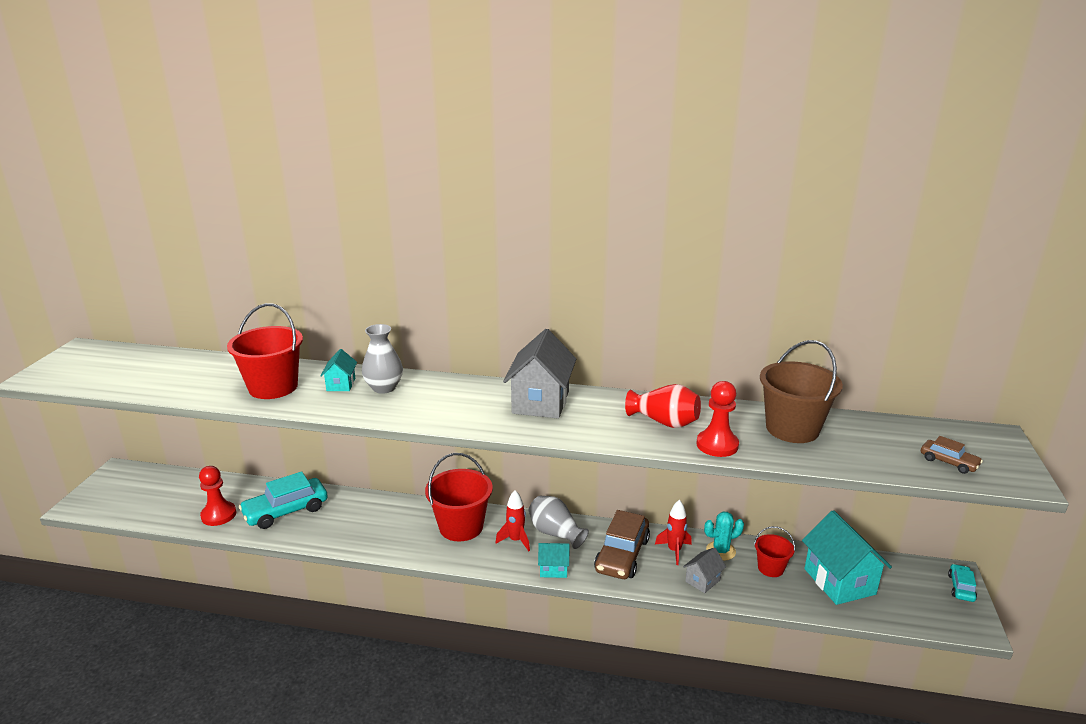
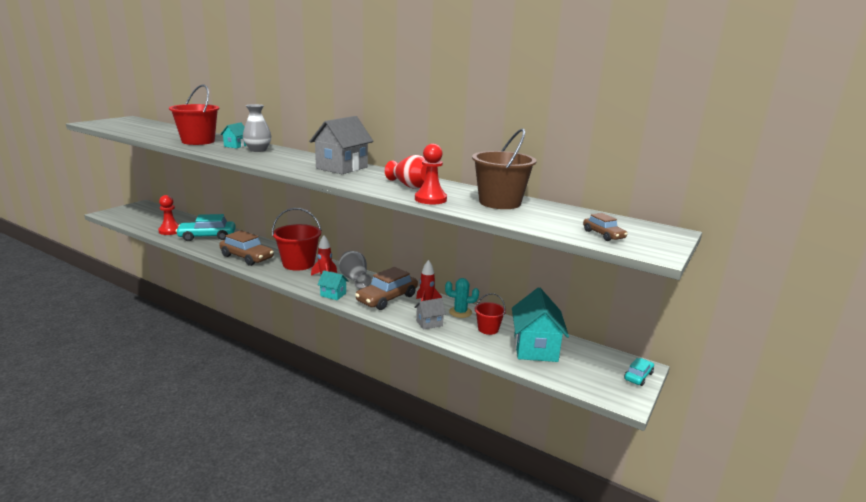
camera: 20 degrees right, 5 degrees down
(381, 535) = (247, 257): none -> brown car

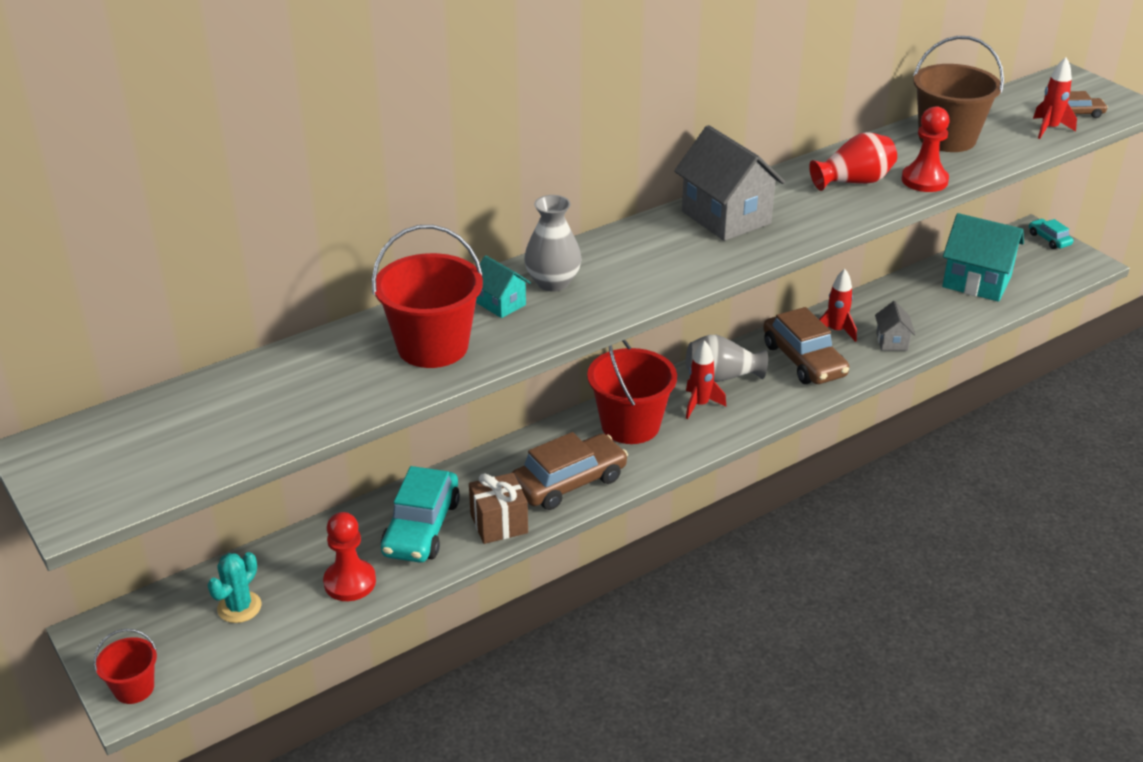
camera: 65 degrees left, 15 degrees up
(212, 248) = (499, 523): none -> brown gift
(333, 294) = (772, 407): turquoise house -> none
(460, 312) = (868, 309): turquoise cactus -> turquoise cactus (239, 607)
(488, 329) = (921, 301): red bucket -> red bucket (134, 688)
(560, 227) = (1049, 129): none -> red rocket

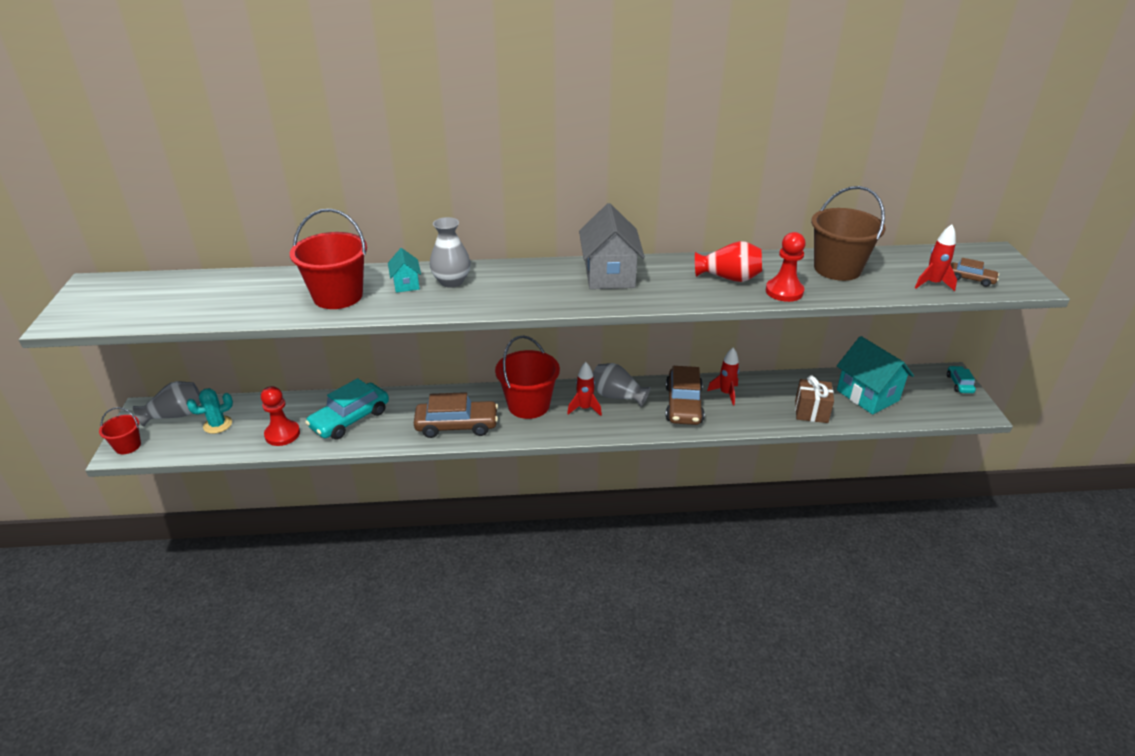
camera: 30 degrees right, 0 degrees up
(157, 620) = (175, 415): none -> grey vase
(499, 523) = (392, 434): brown gift -> brown gift (811, 411)
(892, 341) = (760, 414): grey house -> none

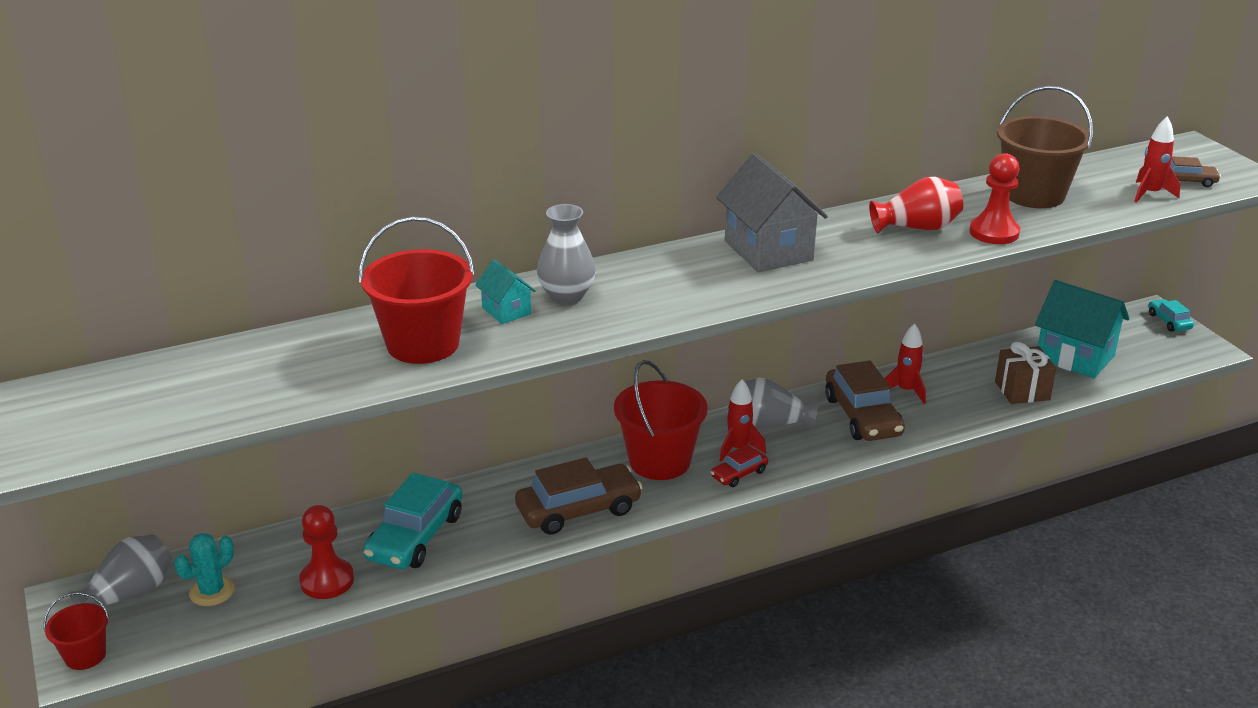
camera: 20 degrees left, 5 degrees down
(574, 426) = (739, 474): none -> red car

